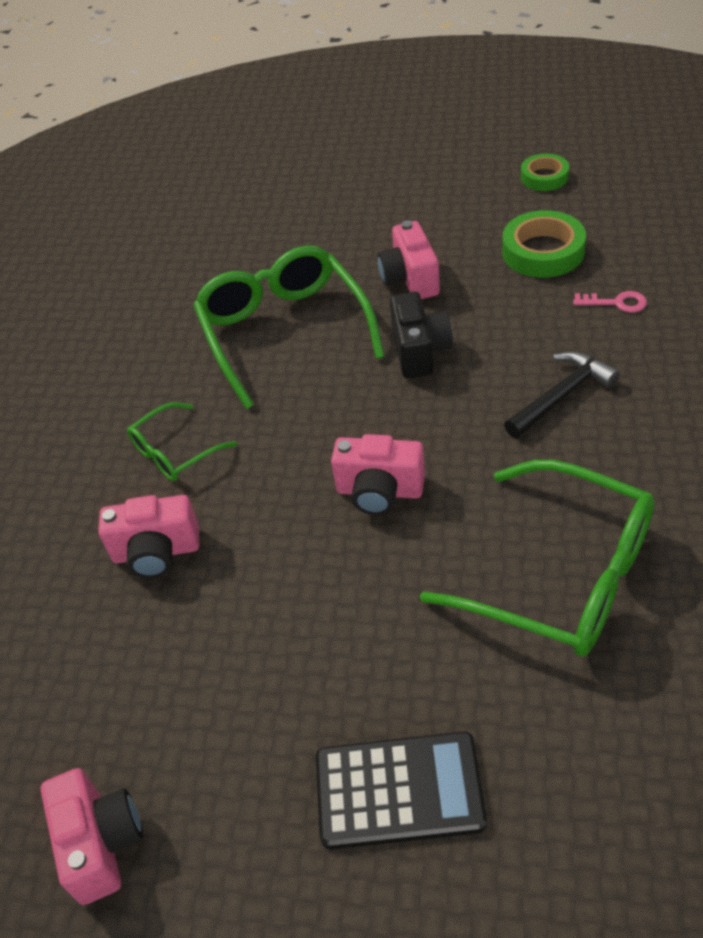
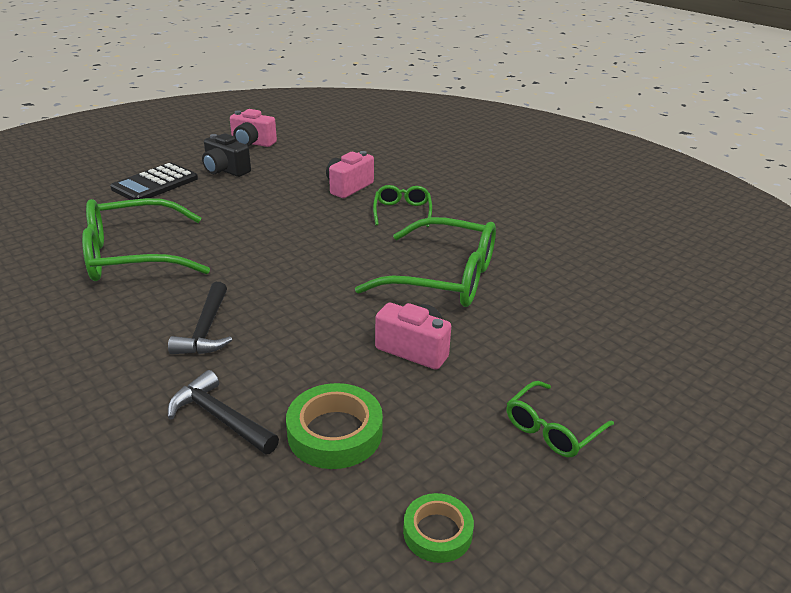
camera: 125 degrees right, 15 degrees down
(379, 491) = (271, 243): pink camera -> none
(405, 187) = (552, 429): none -> green glasses
(419, 351) = (339, 309): black camera -> black camera (225, 170)
(616, 303) = (220, 418): pink key -> black hammer

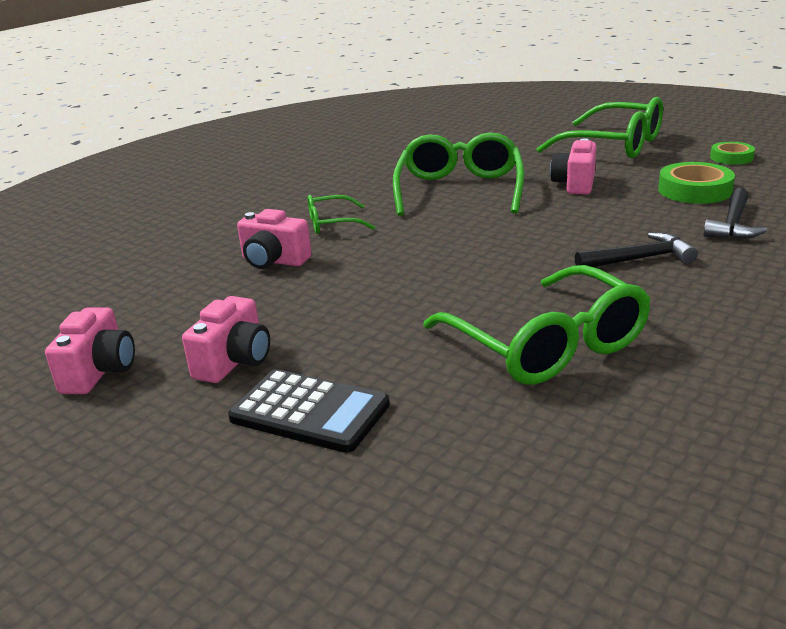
camera: 100 degrees left, 5 degrees down
(225, 170) = (234, 362): black camera -> pink camera
(552, 429) = (614, 145): green glasses -> green glasses, size x1.95

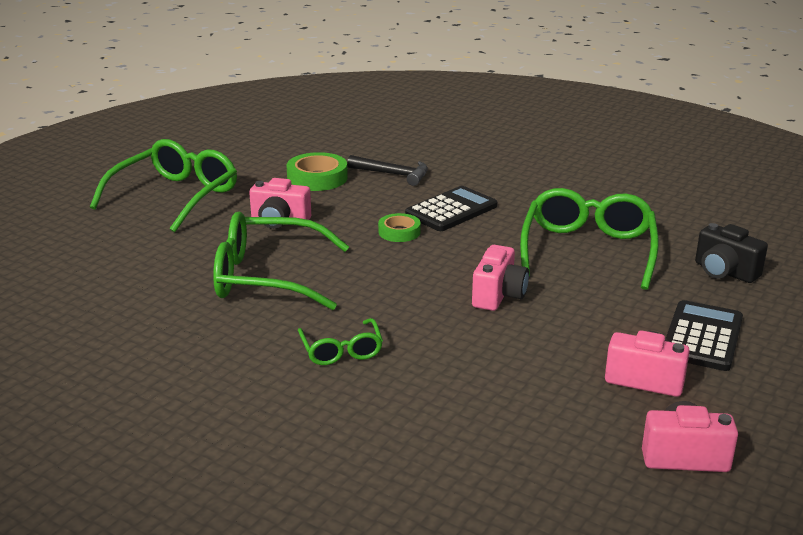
camera: 95 degrees left, 0 degrees up
(274, 261) = (439, 380): pink camera -> pink camera (498, 295)
(493, 459) = (724, 272): none -> black camera
(547, 345) = (588, 250): green glasses -> green glasses turned 45 degrees counterclockwise
(639, 259) = (451, 210): black hammer -> black calculator
(731, 157) = (245, 157): green tape -> green tape (399, 232)

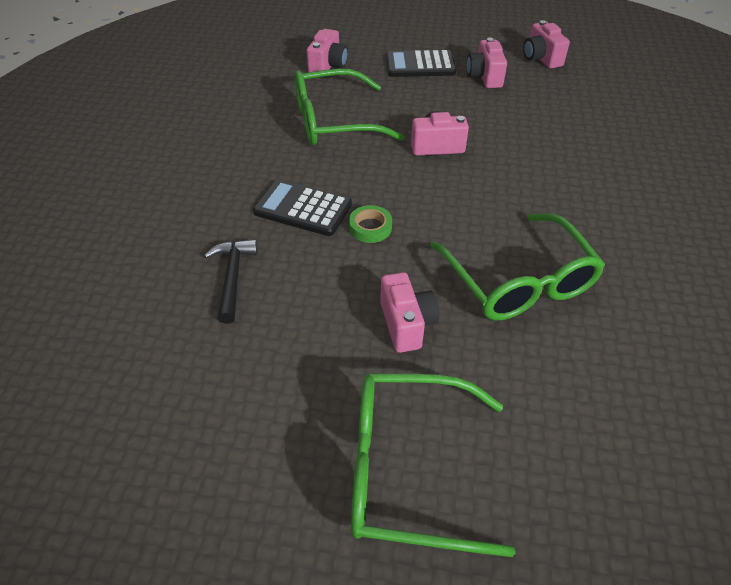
camera: 115 degrees left, 20 degrees up
(317, 178) = (274, 341): green tape -> none
(341, 350) = (576, 196): green glasses -> none
(724, 272) = (328, 66): black camera -> pink camera

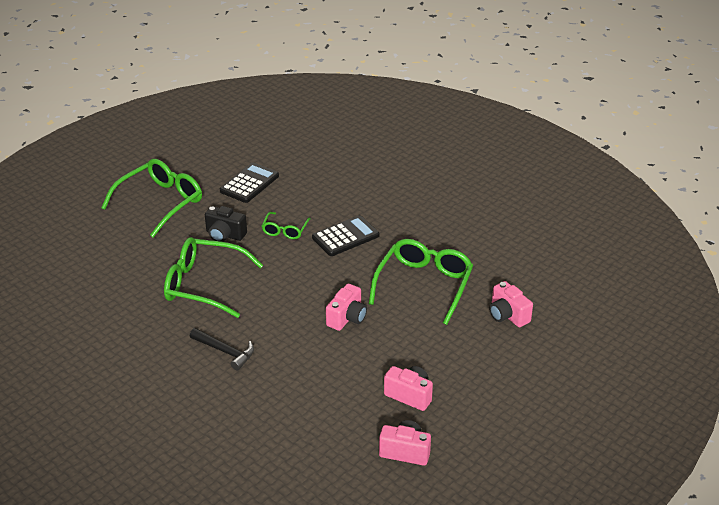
camera: 125 degrees right, 10 degrees down
(232, 277) = (317, 196): black hammer -> black hammer (225, 351)
(339, 267) = (285, 230): none -> green glasses
(370, 227) = (302, 254): green tape -> none
(406, 324) = (225, 235): pink camera -> black camera
(420, 65) = (463, 367): black calculator -> black calculator (249, 183)

